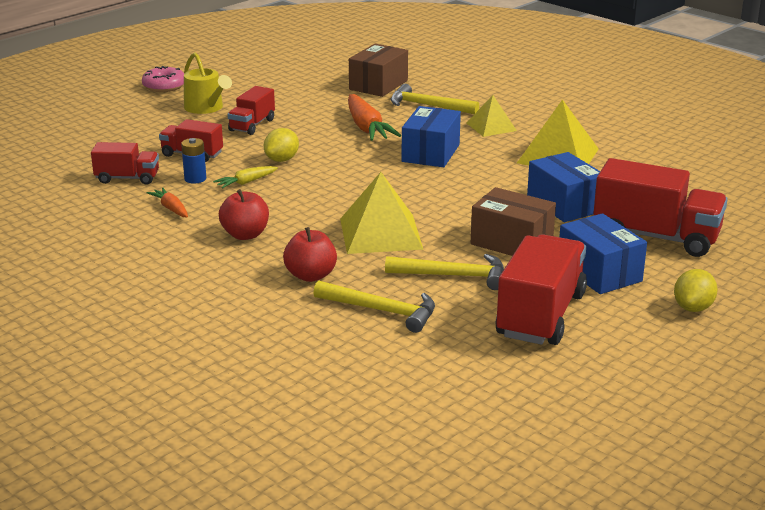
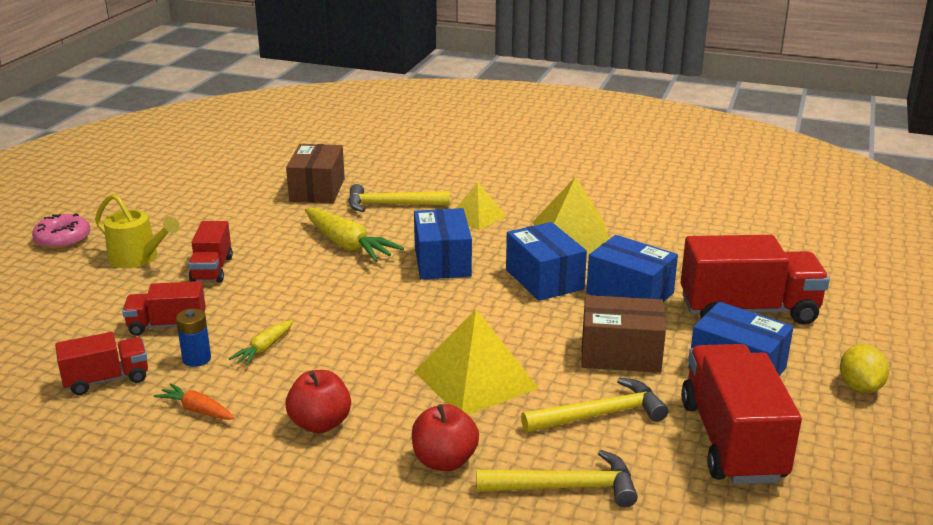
camera: 25 degrees left, 0 degrees up
(282, 160) = (283, 308): yellow lemon -> none
(367, 128) = (348, 245): orange carrot -> yellow carrot
(502, 181) = (544, 279): none -> blue box

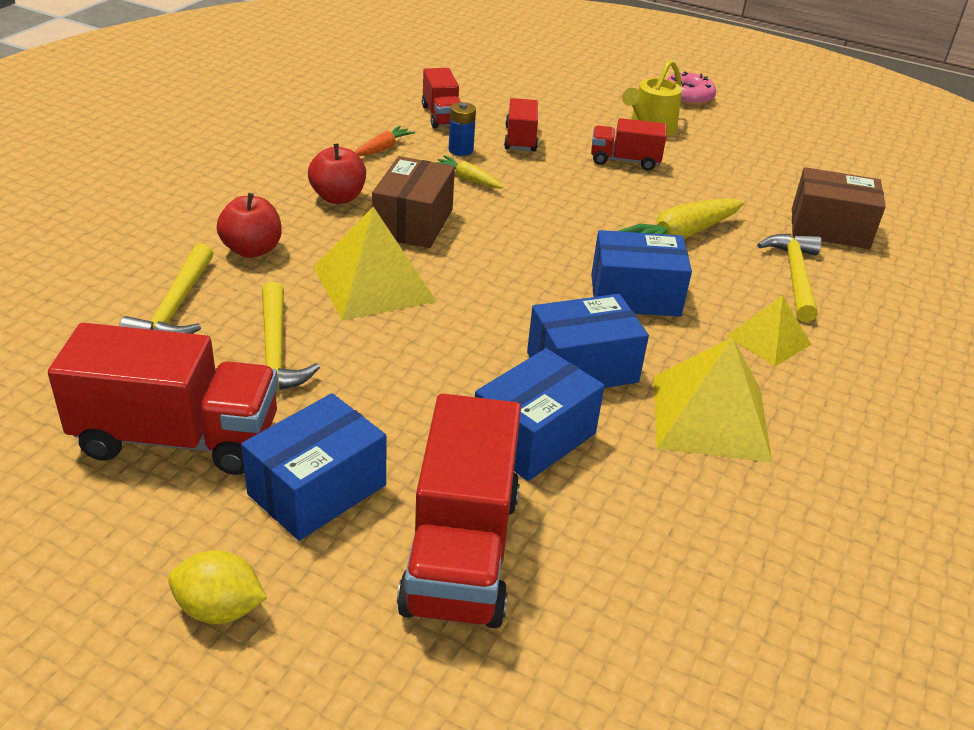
camera: 95 degrees right, 10 degrees up
(620, 354) = (387, 393): brown box -> brown box (413, 223)

